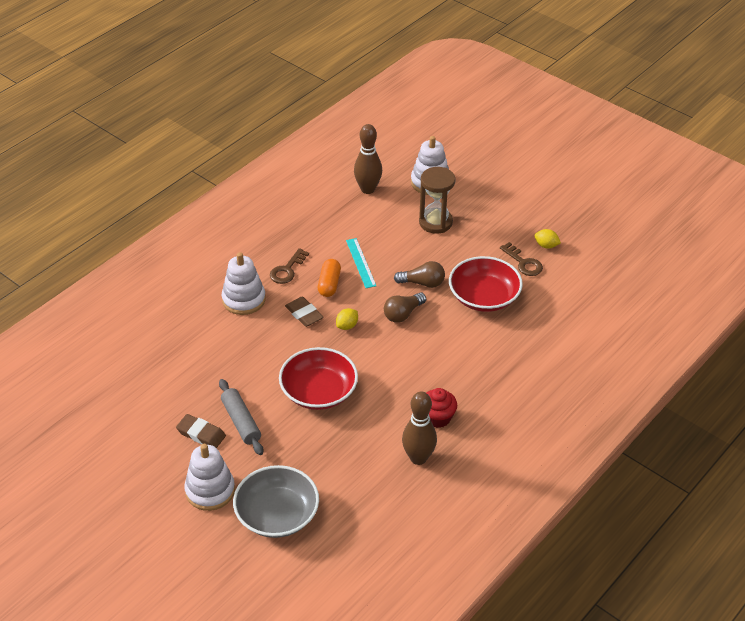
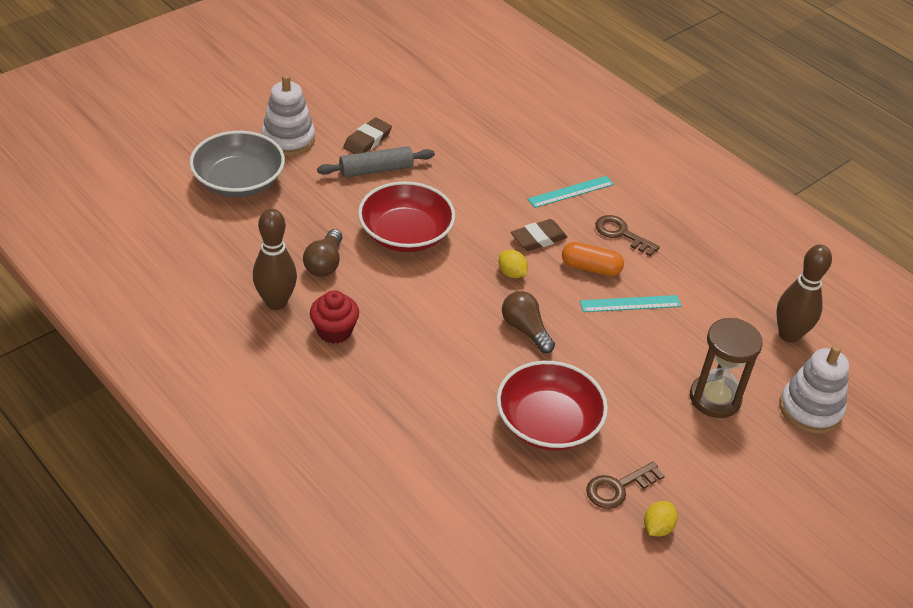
camera: 95 degrees right, 0 degrees up
(244, 299) = (571, 192): white stacking toy -> turquoise ruler
(422, 283) = (584, 360): brown light bulb -> brown light bulb (325, 263)

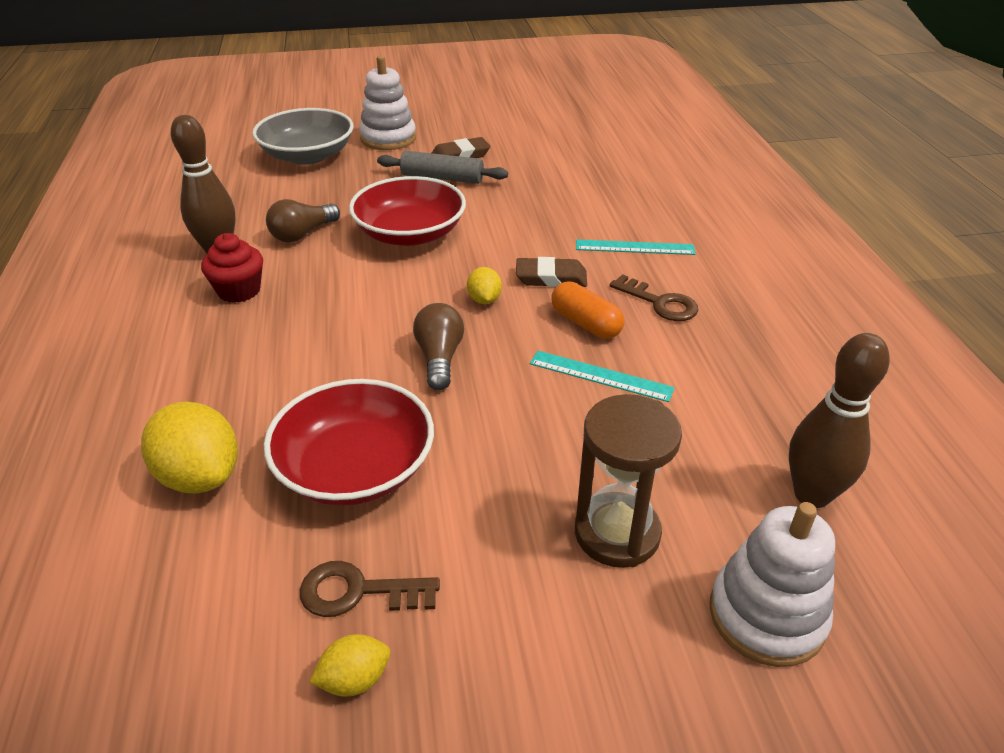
camera: 35 degrees right, 5 degrees down
(464, 468) = (200, 476): none -> yellow lemon
(621, 234) = (659, 303): brown key -> brown key turned 150 degrees clockwise

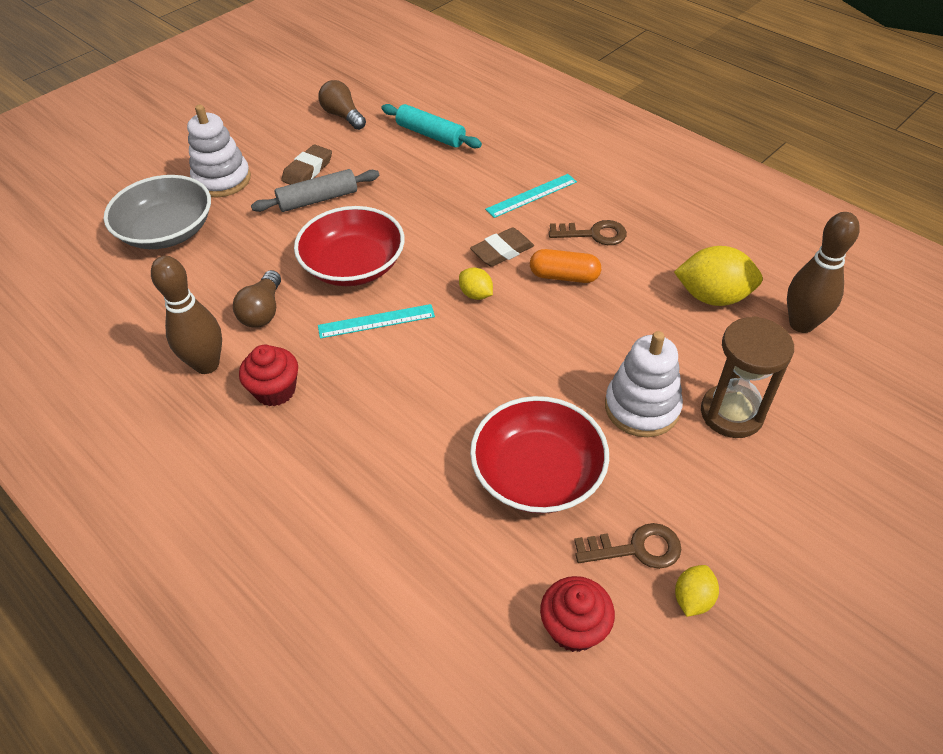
camera: 35 degrees left, 10 degrees up
(200, 476) = (441, 548): yellow lemon -> yellow lemon (713, 297)
(216, 620) = (574, 627): none -> red cupcake
(359, 592) = (635, 548): brown key -> brown key turned 150 degrees counterclockwise
(439, 358) = (498, 359): brown light bulb -> brown light bulb (343, 116)
(596, 168) = (431, 135): none -> turquoise rolling pin
(600, 376) = (614, 312): turquoise ruler -> turquoise ruler (376, 321)
(766, 615) = (846, 412): white stacking toy -> white stacking toy (642, 407)

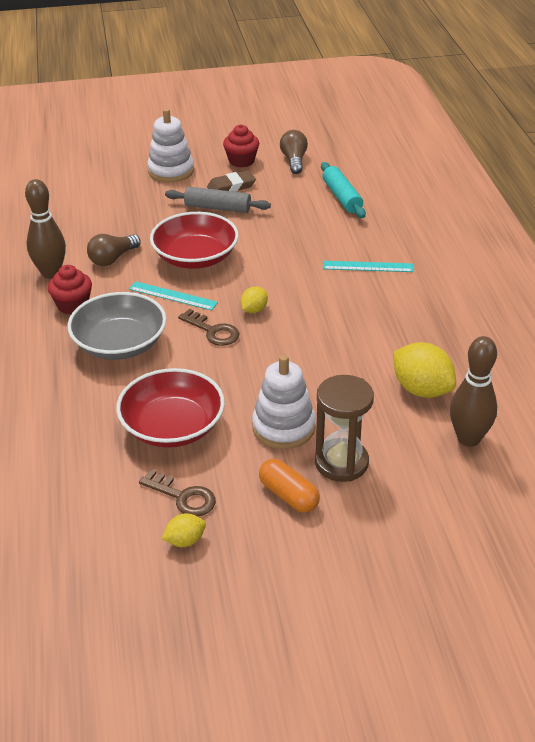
camera: 35 degrees right, 10 degrees down
(167, 231) = (106, 188): grey bowl -> grey bowl (120, 344)
(476, 294) = (254, 310): yellow lemon -> yellow lemon turned 45 degrees clockwise
(502, 251) = (303, 292): brown eraser -> none
(564, 276) = (327, 327): orange capsule -> orange capsule (288, 495)
(574, 627) = (99, 512): red cupcake -> red cupcake (241, 161)
(593, 234) = (382, 310): brown key -> brown key (212, 331)

